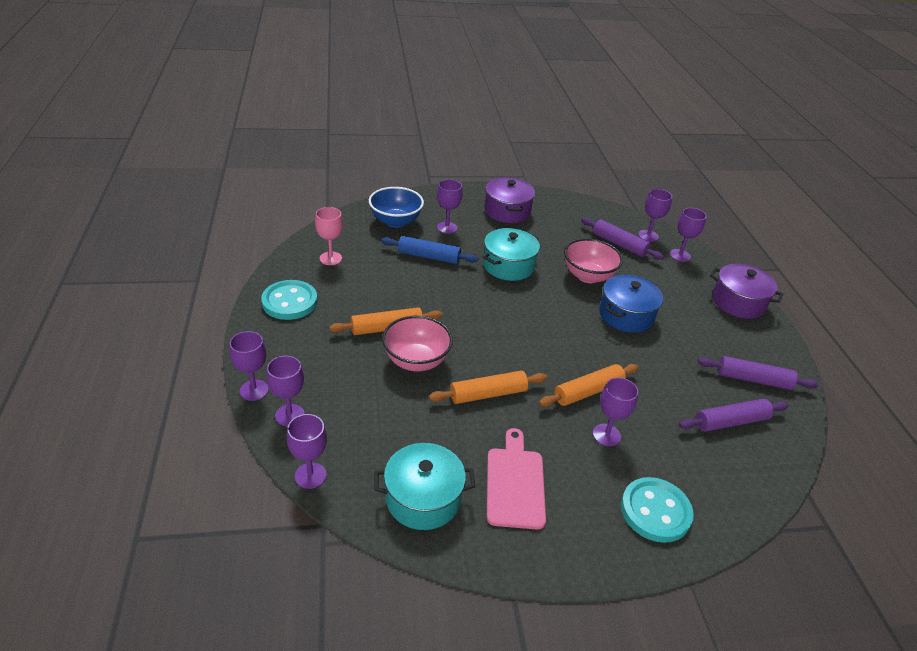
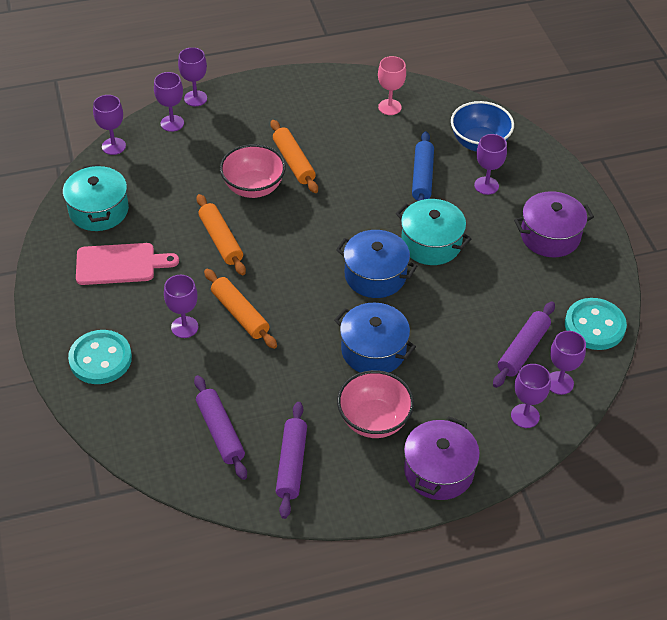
camera: 85 degrees right, 10 degrees up
(289, 302) = (312, 94): turquoise button -> turquoise button (594, 326)
(542, 301) = (375, 275): none -> blue pot
(588, 276) = (438, 316): pink bowl -> pink bowl (374, 420)

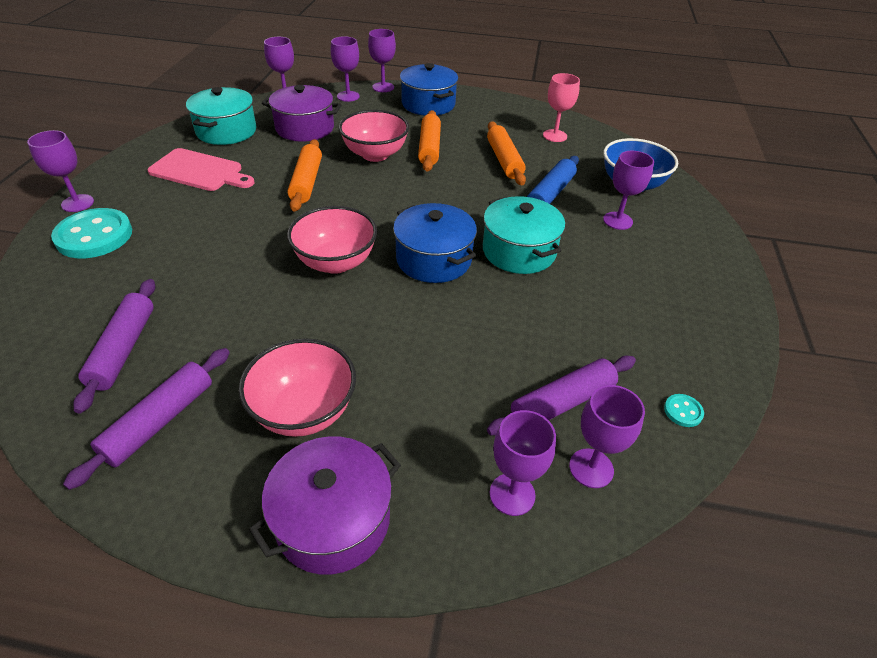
camera: 25 degrees right, 5 degrees down
(184, 327) = (199, 237): purple goblet -> purple goblet (77, 203)
(240, 314) = (263, 245): orange rolling pin -> orange rolling pin (504, 160)
(306, 306) = (336, 262): none -> pink bowl
(373, 350) = (371, 331): blue pot -> blue pot (428, 104)
(550, 236) = (670, 289): purple pot -> purple pot (305, 128)
(594, 326) = (683, 411): turquoise button -> turquoise button, size x0.41

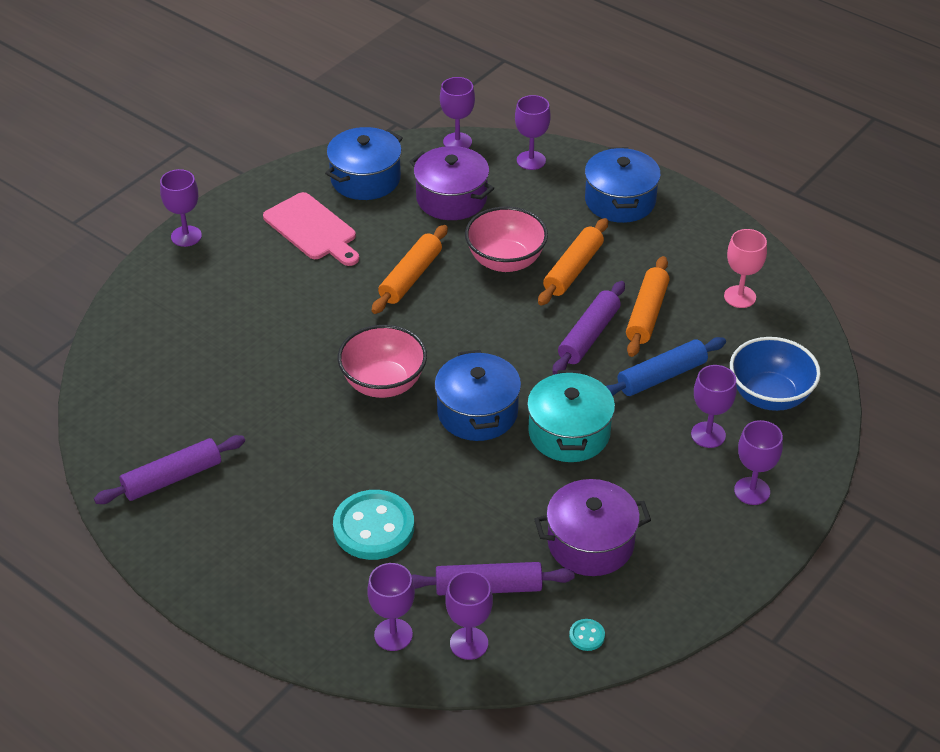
camera: 30 degrees right, 0 degrees up
(94, 236) = (187, 281): turquoise button -> turquoise button (373, 527)
(124, 349) = (169, 407): purple rolling pin -> purple rolling pin (589, 336)
(226, 131) = (365, 179): turquoise pot -> blue pot
(304, 411) = (279, 511): pink bowl -> none
(333, 519) = (256, 597): purple pot -> purple pot (590, 543)
(383, 87) = (583, 156): purple goblet -> purple goblet (752, 491)

